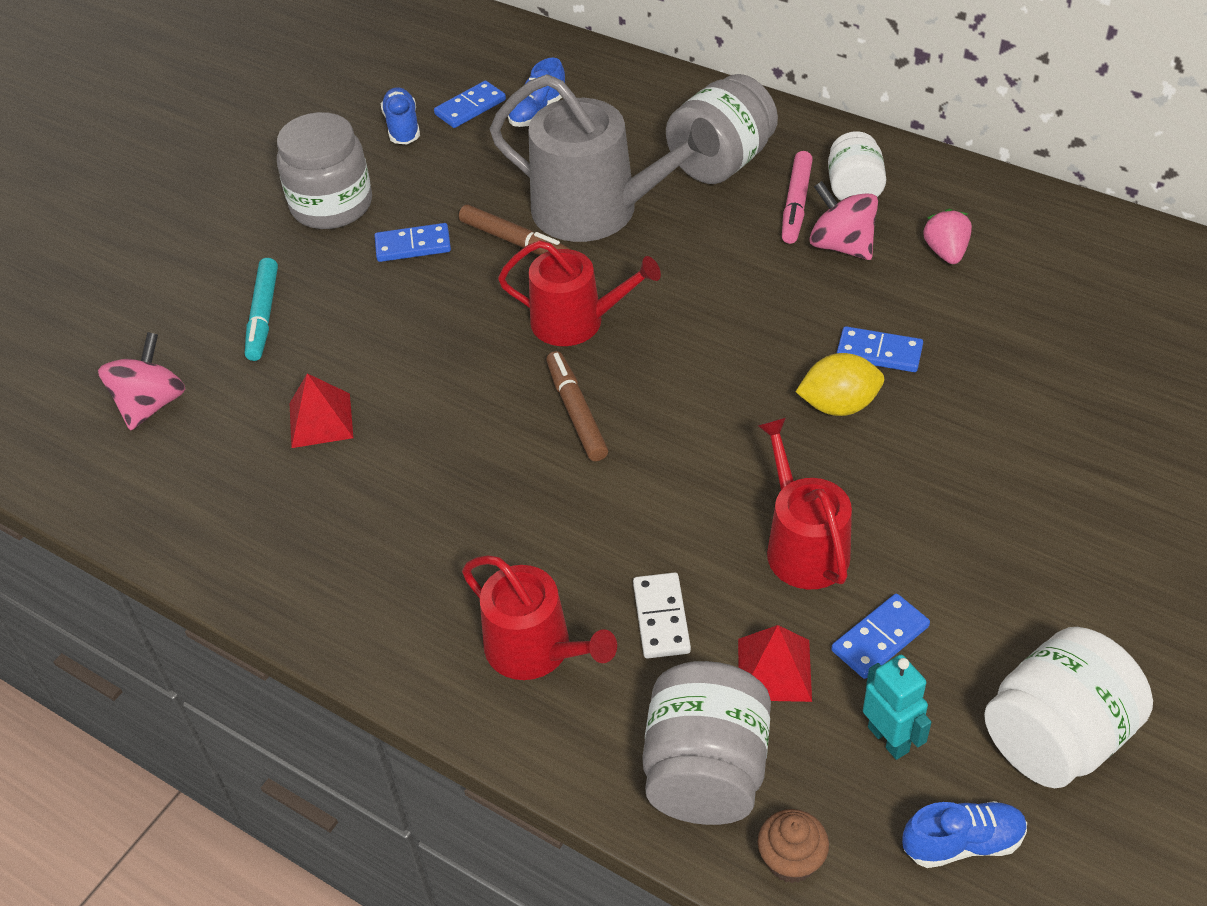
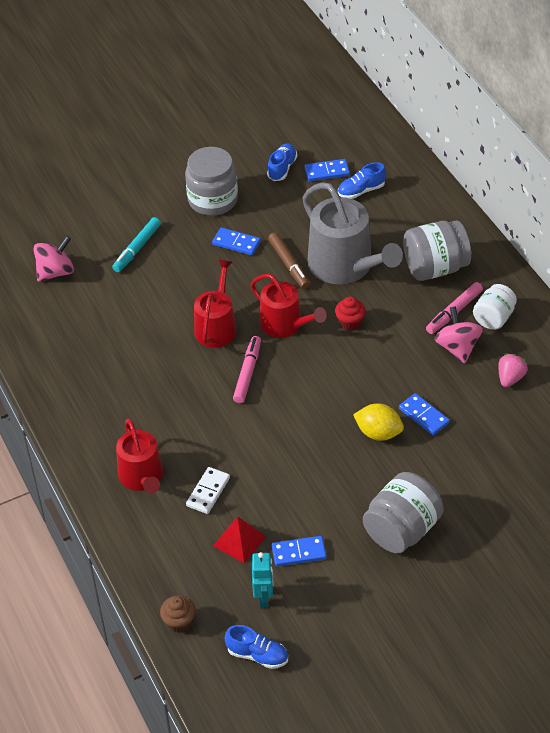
camera: 30 degrees right, 0 degrees up
(320, 420) = (126, 318): red pyramid -> none
(576, 412) = (247, 373): brown marker -> pink marker
(667, 278) = (350, 323): none -> red cupcake
(706, 771) = (173, 567): grey jar -> grey jar (401, 530)
(803, 545) = (300, 492): red watering can -> red watering can (216, 326)
(1056, 737) = (339, 636): white jar -> none

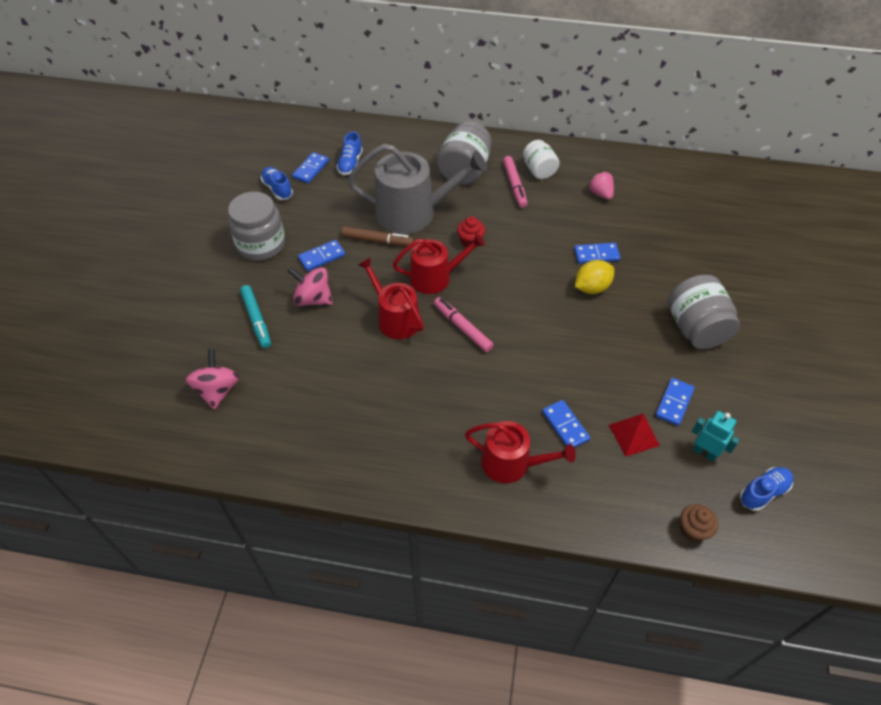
camera: 55 degrees left, 5 degrees up
(208, 492) = (565, 426): white domino -> blue domino
(457, 347) = (548, 202): pink spinning top -> pink spinning top (313, 299)

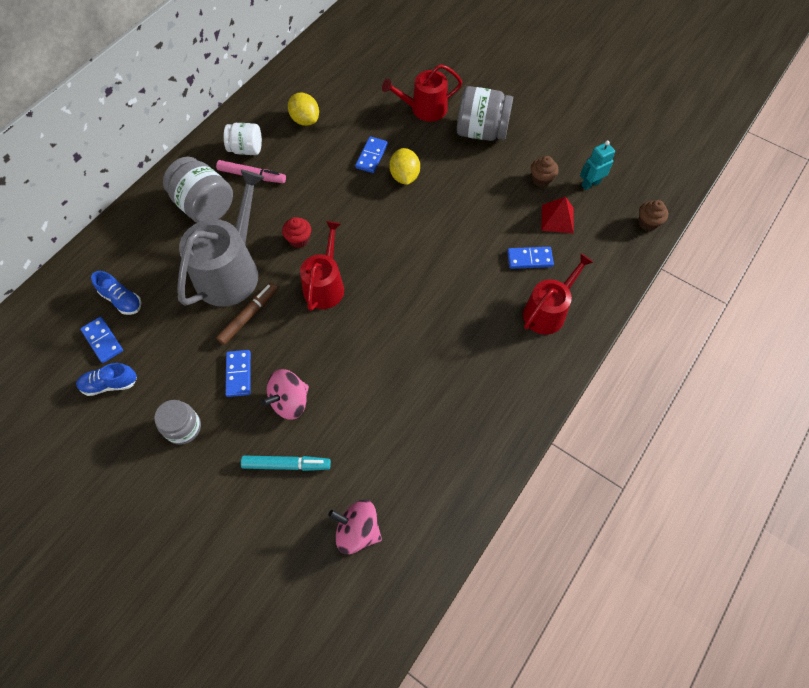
camera: 65 degrees left, 10 degrees up
(261, 244) = (183, 427): grey jar -> grey jar, size x0.63
(395, 318) = (355, 338): red watering can -> red watering can (424, 109)
(462, 328) = (395, 288): pink marker -> none
(600, 194) = (305, 120): pink strawberry -> yellow lemon
(674, 403) = (541, 180): blue domino -> brown cupcake
(763, 492) = (635, 168): blue shoe -> none

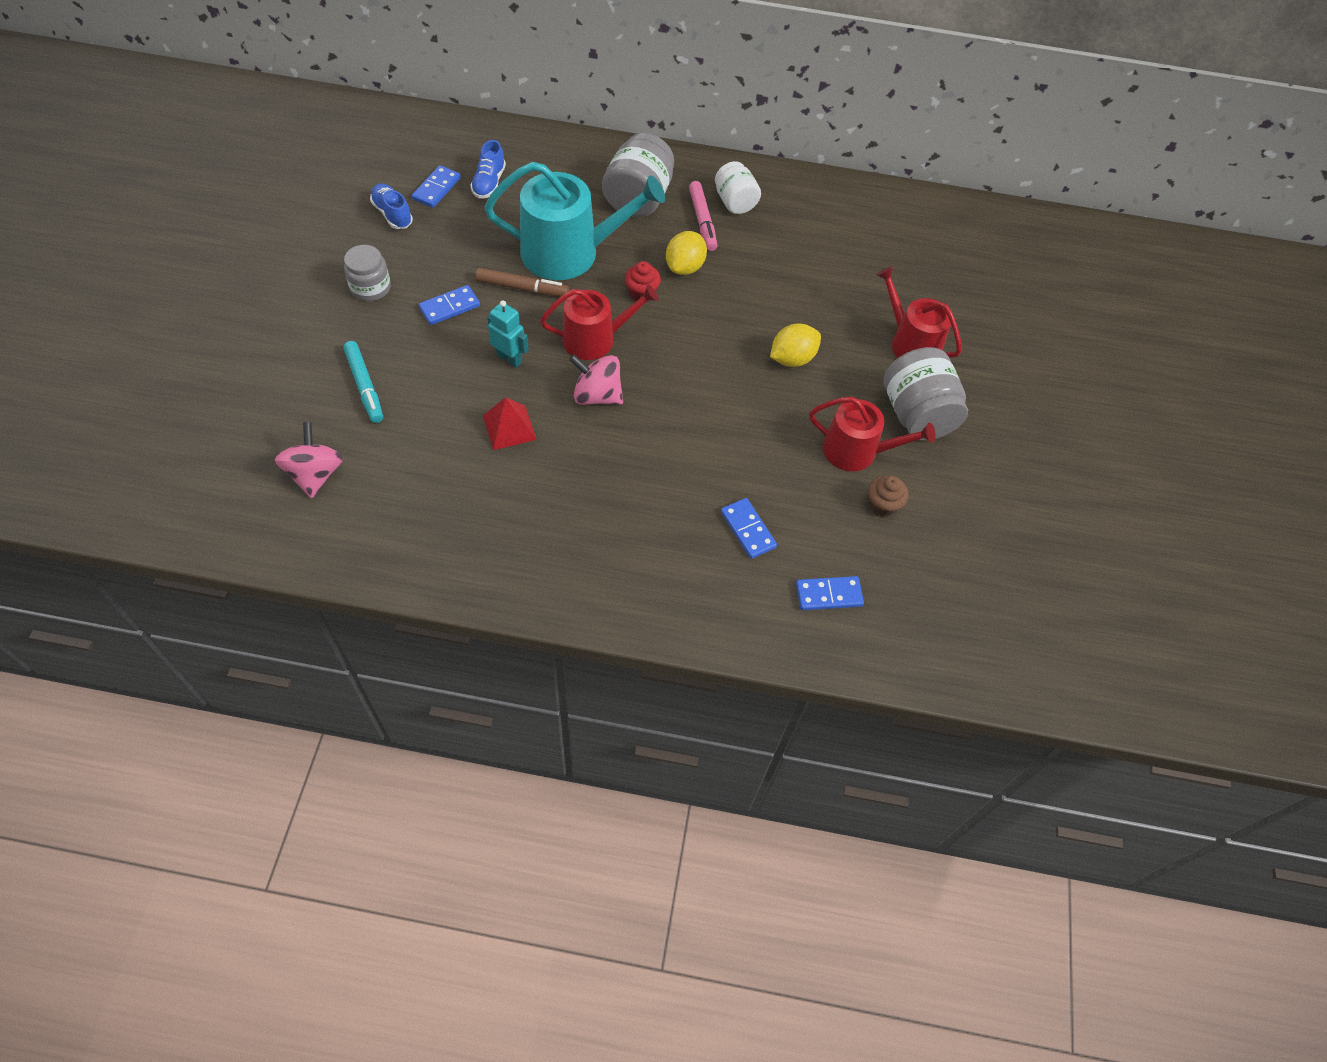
camera: 60 degrees right, 5 degrees down
(231, 270) = (570, 252): grey watering can -> turquoise watering can
(290, 401) = (438, 361): pink spinning top -> pink spinning top (597, 395)
(305, 120) = (812, 236): yellow lemon -> yellow lemon (685, 267)
(371, 156) = (801, 316): blue domino -> blue domino (828, 595)
(547, 311) = (680, 573): red watering can -> red watering can (857, 451)
(557, 219) = (830, 542): red pyramid -> red pyramid (509, 427)
(590, 184) = (913, 566): turquoise robot -> turquoise robot (509, 358)
(647, 223) = (891, 656): brown cupcake -> none

